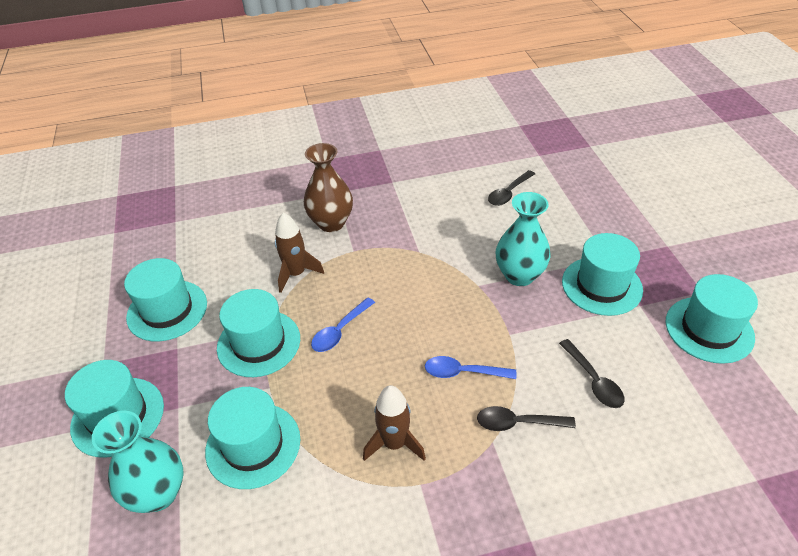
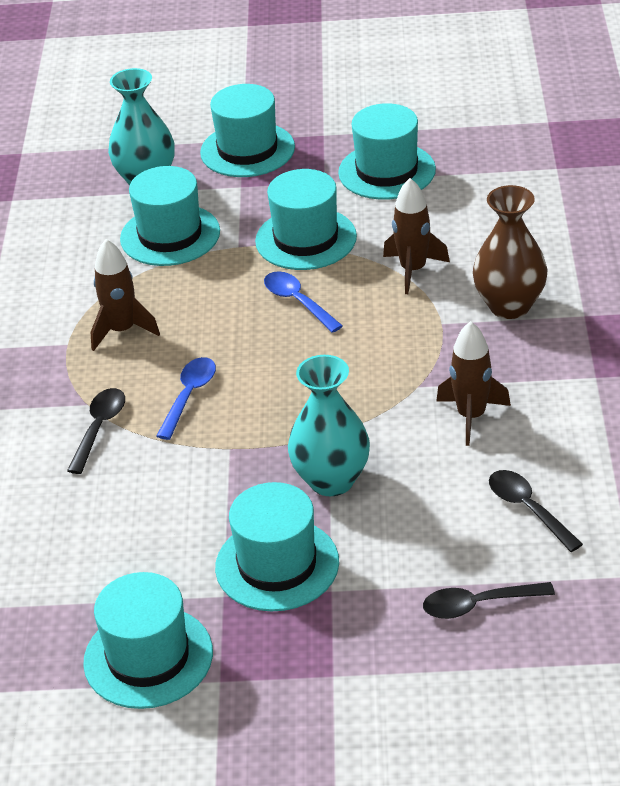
camera: 105 degrees right, 5 degrees down
(440, 224) = (471, 416): none -> brown rocket
(593, 381) = (123, 508): black spoon -> black spoon (478, 605)

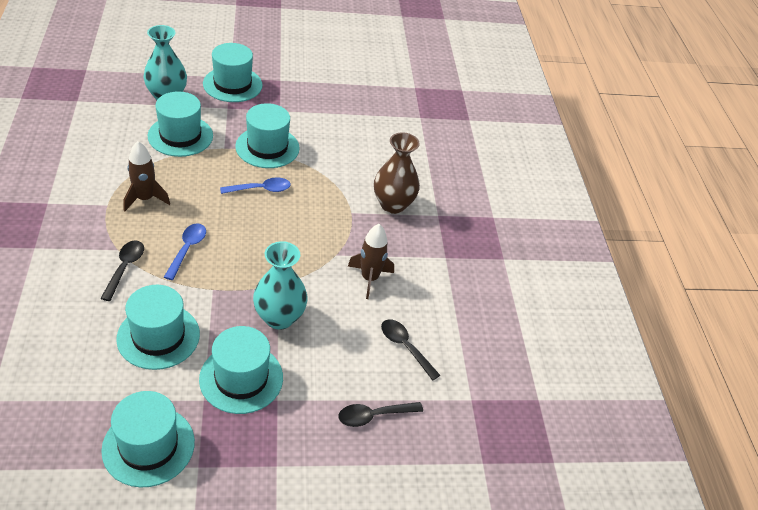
camera: 15 degrees left, 5 degrees up
(297, 302) = (261, 189): blue spoon -> blue spoon turned 120 degrees clockwise
(387, 171) = (318, 108): turquoise hat -> turquoise hat (158, 336)
(413, 270) = (334, 175): brown rocket -> none

